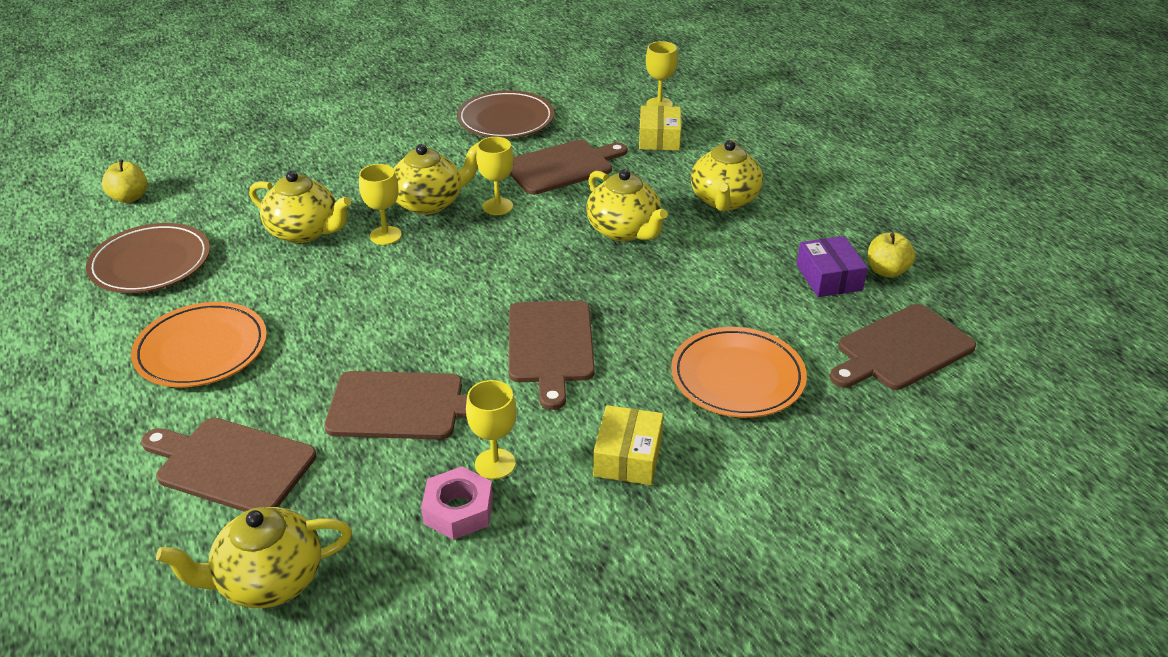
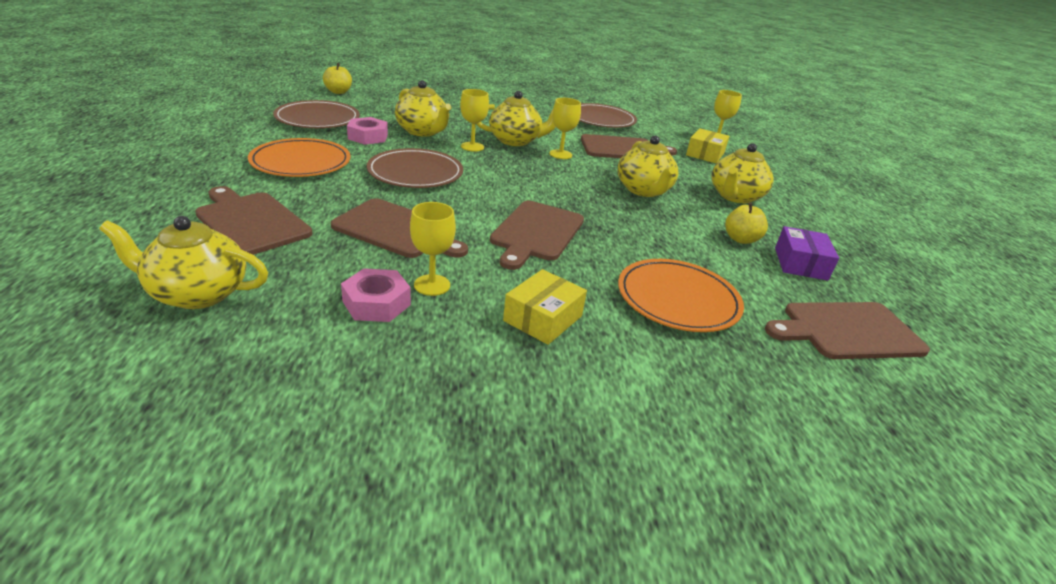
camera: 20 degrees right, 5 degrees down
(244, 270) = (368, 137): none -> pink nut
(353, 309) = (415, 173): none -> brown plate
(887, 271) = (858, 275): yellow apple -> yellow apple (740, 239)

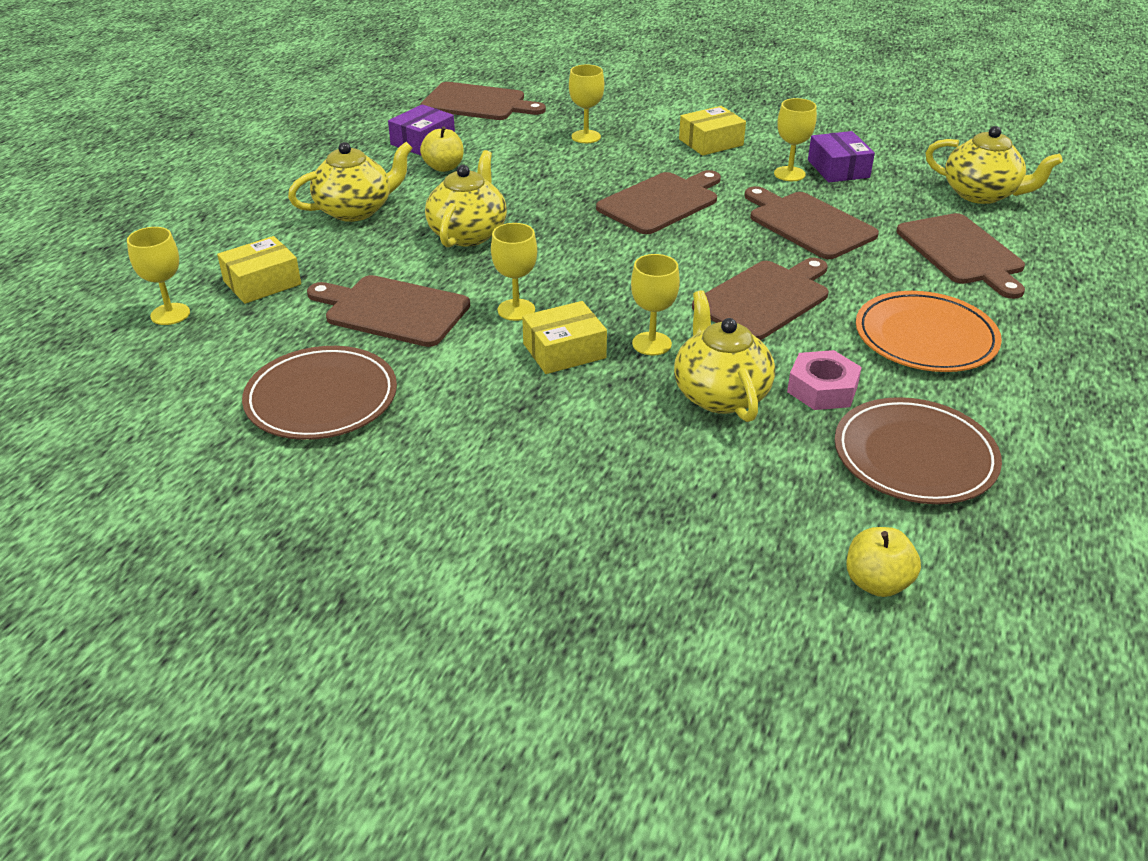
camera: 150 degrees left, 5 degrees up
(376, 303) = (838, 169): pink nut -> purple box
(415, 173) = (764, 298): brown plate -> brown cutting board
(516, 141) = (564, 351): yellow teapot -> yellow box
(678, 299) = (586, 137): orange plate -> yellow goblet

